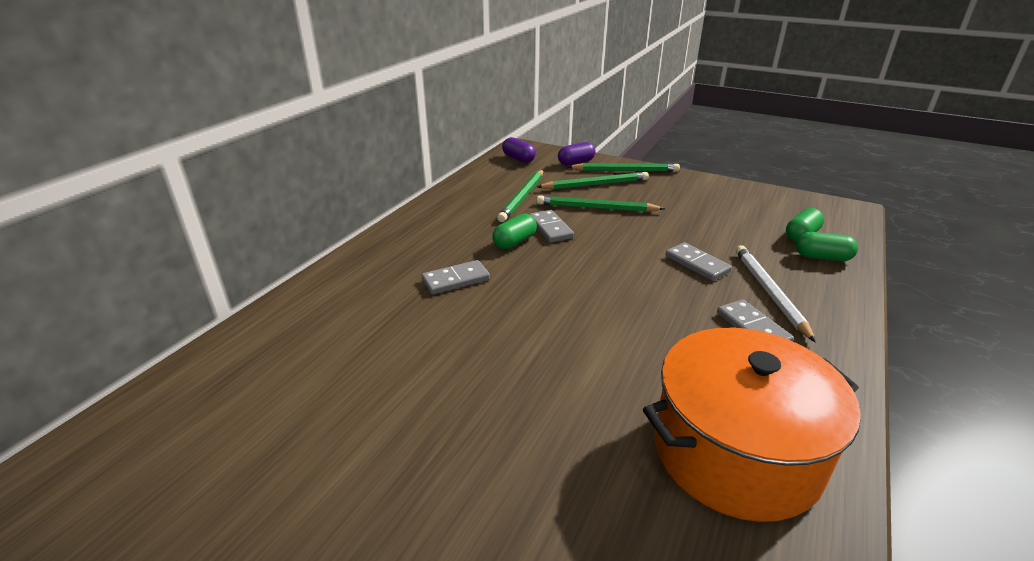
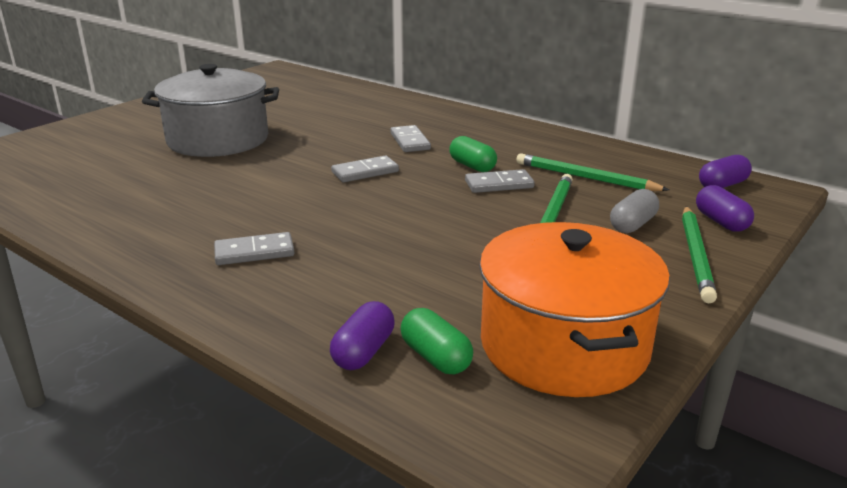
camera: 100 degrees right, 5 degrees down
(474, 449) = (218, 139): none -> grey pot
(595, 184) = (632, 224): green pencil -> grey capsule
(697, 264) = (388, 251): grey domino -> grey domino (365, 172)
(735, 452) = (135, 208): orange pot -> orange pot (564, 346)
(769, 292) = (305, 280): white pencil -> none
(822, 257) = (363, 352): green capsule -> purple capsule

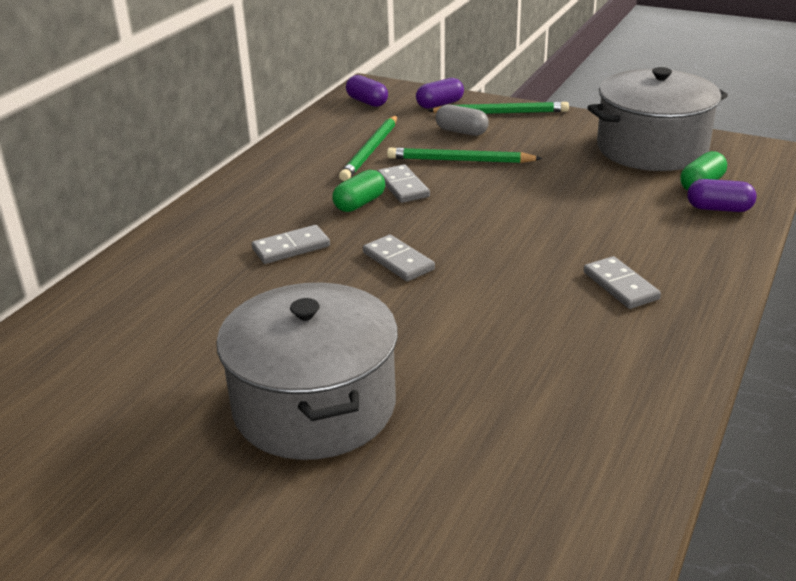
camera: 100 degrees left, 5 degrees up
(564, 346) = (651, 148): orange pot -> grey pot

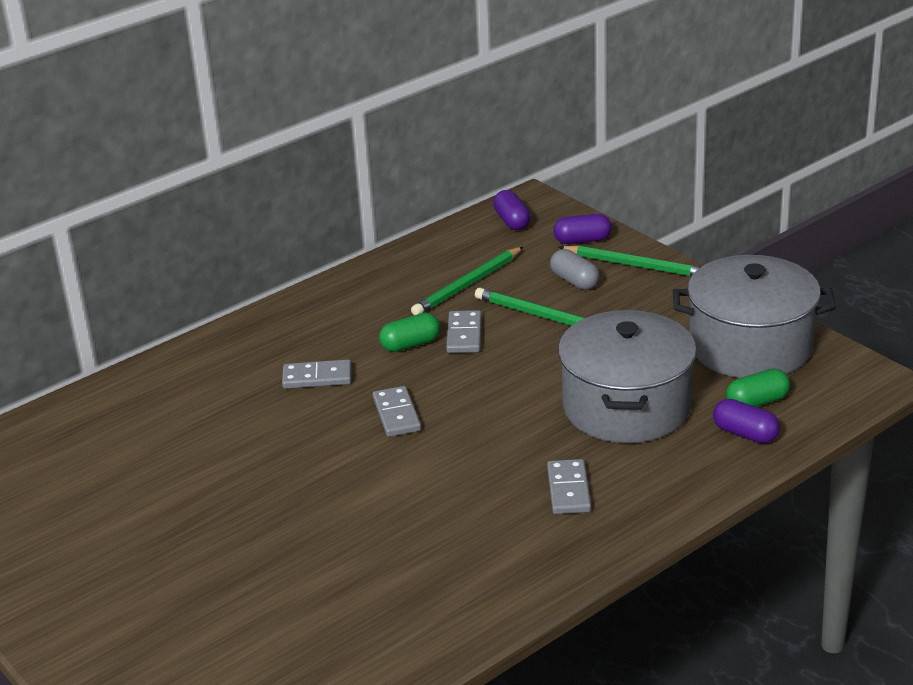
camera: 25 degrees right, 0 degrees up
(314, 406) = (232, 527): grey pot -> grey pot (626, 407)

